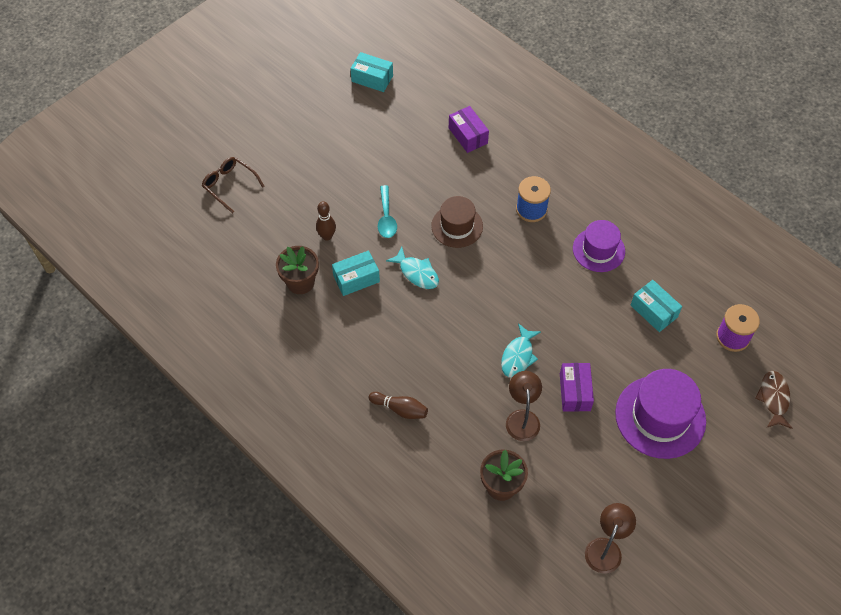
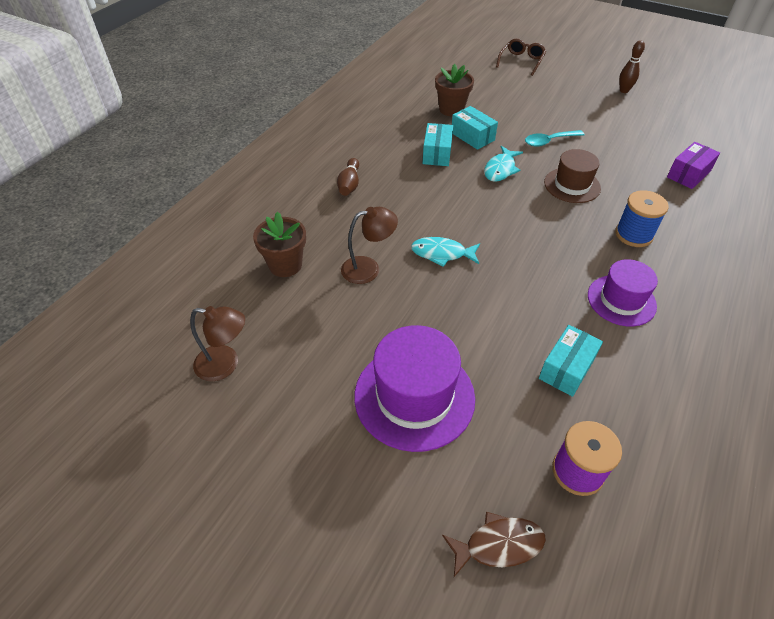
camera: 75 degrees right, 10 degrees down
(327, 236) = (506, 114): brown bowling pin -> brown bowling pin (624, 90)
(372, 78) = (697, 106): turquoise box -> turquoise box (437, 153)
(575, 392) = (417, 307): purple box -> none

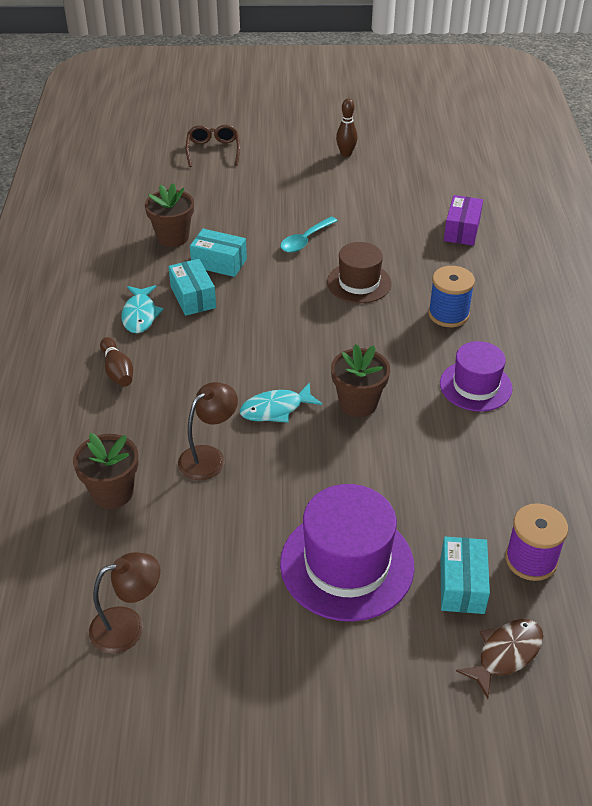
camera: 30 degrees left, 5 degrees down
(500, 169) = (275, 291): turquoise fish -> turquoise fish (140, 315)
(510, 274) = (358, 403): none -> brown flower pot
(566, 368) = (467, 473): turquoise box -> turquoise box (462, 585)

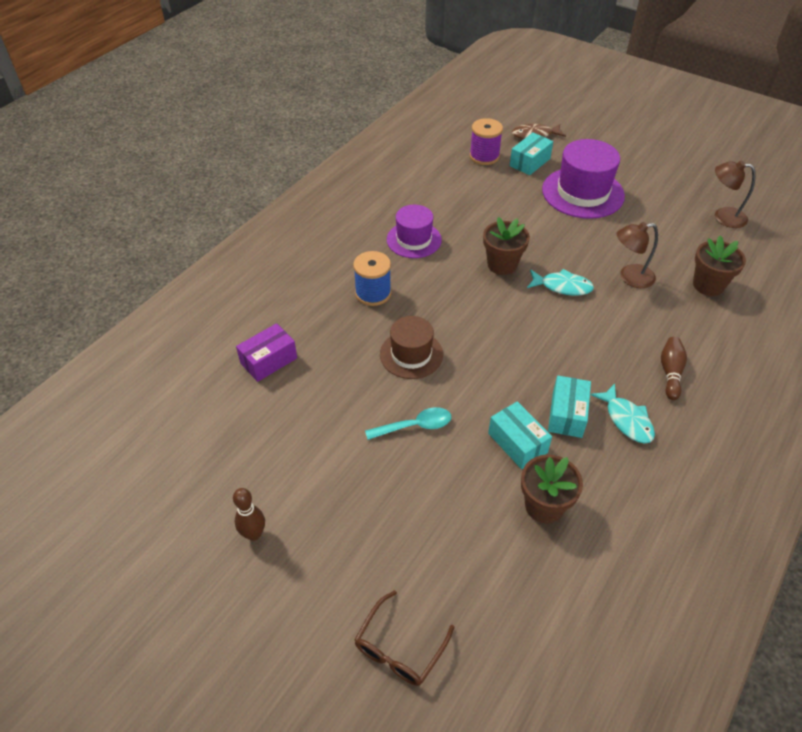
camera: 145 degrees left, 5 degrees up
(140, 315) = (626, 420): turquoise fish -> turquoise fish turned 120 degrees clockwise

